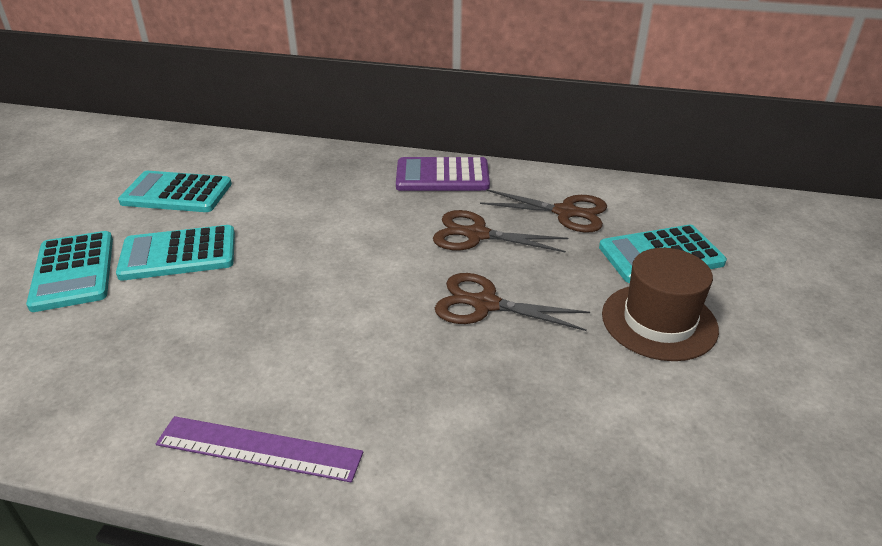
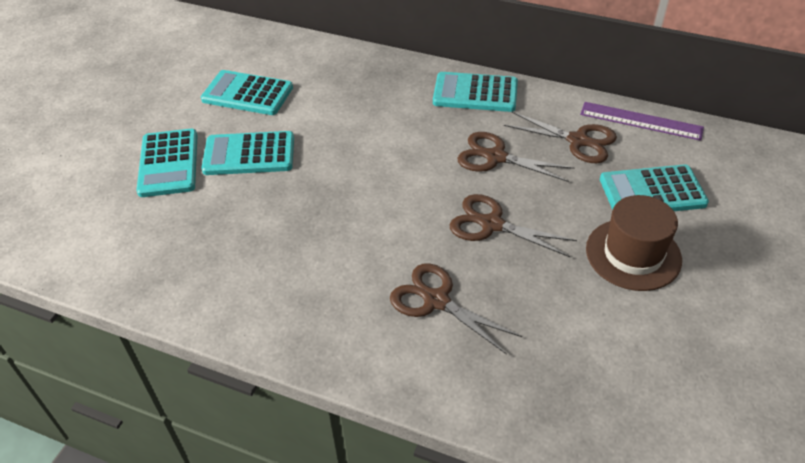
camera: 10 degrees right, 10 degrees up
(259, 448) = (306, 326): purple ruler -> purple ruler (641, 121)
(431, 398) = (436, 300): none -> brown scissors
(442, 176) = (475, 93): purple calculator -> turquoise calculator

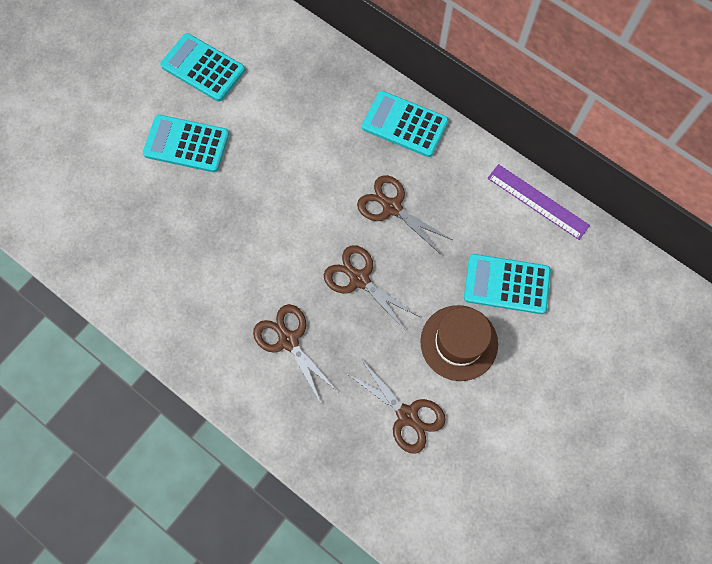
camera: 15 degrees right, 25 degrees up
(169, 163) = (118, 135): turquoise calculator -> none
(578, 141) = (471, 209): brown scissors -> brown scissors (407, 415)

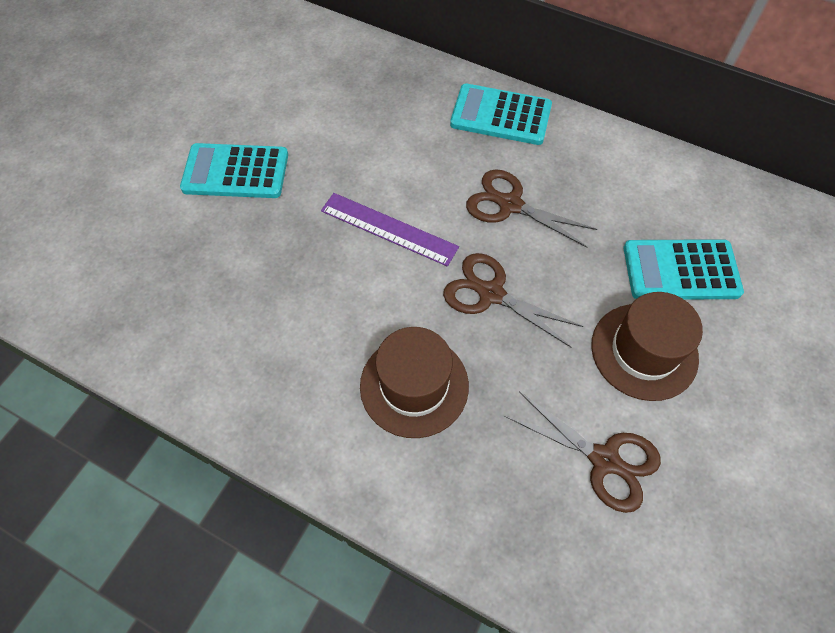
camera: 10 degrees left, 10 degrees down
(203, 68) = (244, 90): turquoise calculator -> none
(288, 340) = (414, 385): brown scissors -> brown hat
(538, 201) = (685, 173): purple ruler -> purple ruler (389, 229)

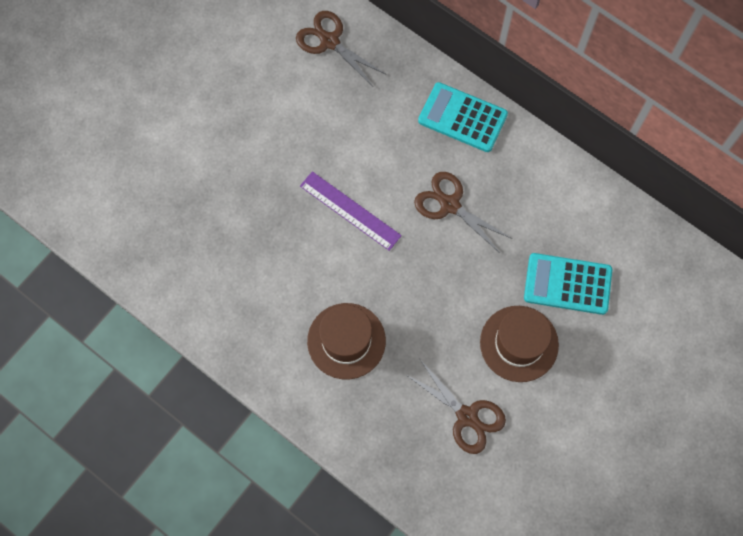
camera: 10 degrees right, 10 degrees up
(235, 172) = (237, 138): turquoise calculator -> none
(491, 293) = (417, 279): brown scissors -> brown scissors (329, 41)

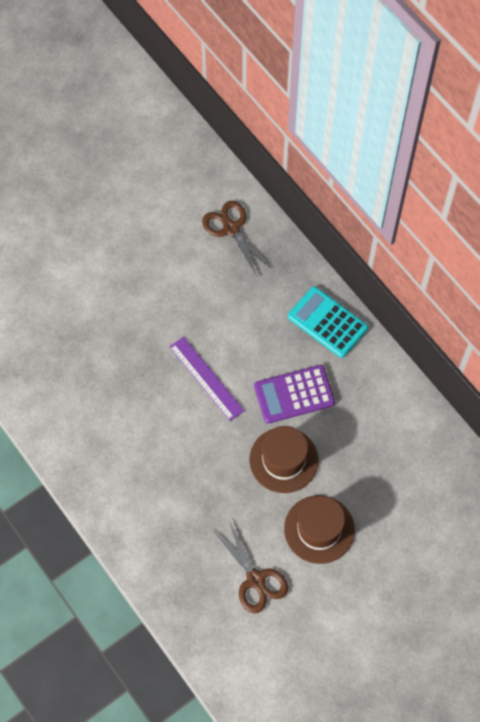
camera: 15 degrees right, 5 degrees down
(346, 341) = (170, 488): brown hat -> brown hat (283, 460)
(450, 204) = (294, 394): brown scissors -> purple calculator
(567, 284) = (377, 489): turquoise calculator -> none

